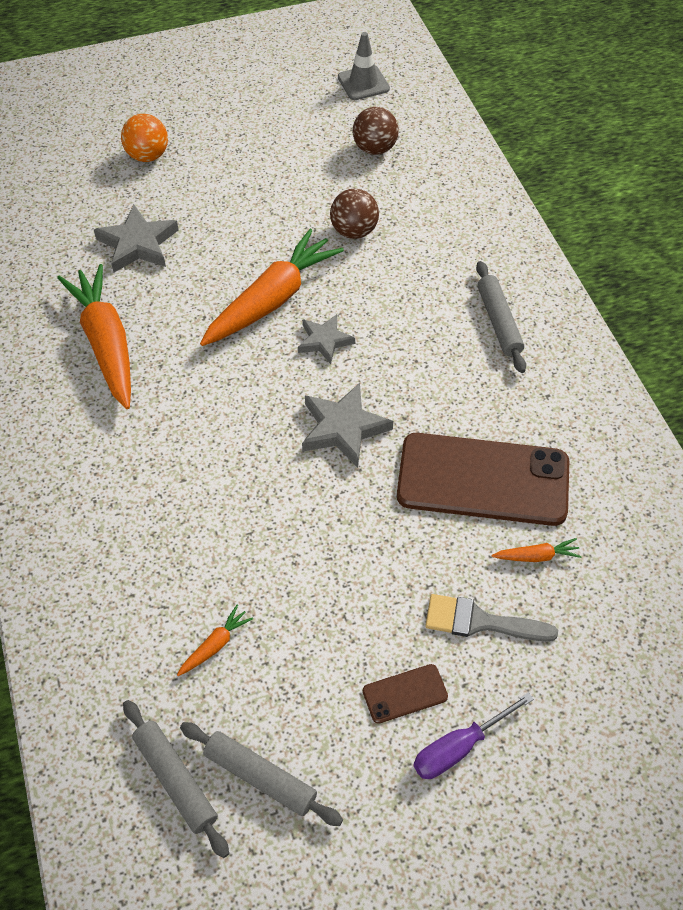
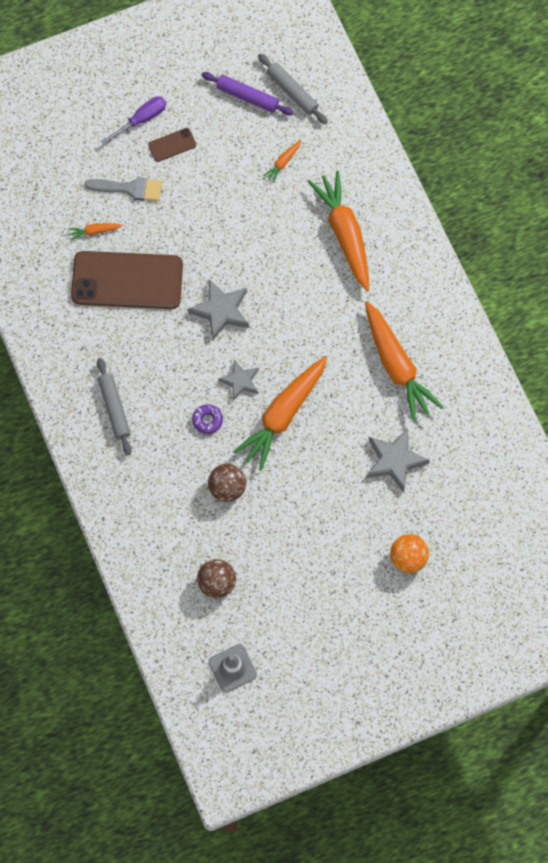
camera: 175 degrees right, 15 degrees up
(137, 522) = (344, 234): none -> orange carrot
(260, 777) = (247, 97): grey rolling pin -> purple rolling pin
(373, 300) = (207, 420): none -> purple donut

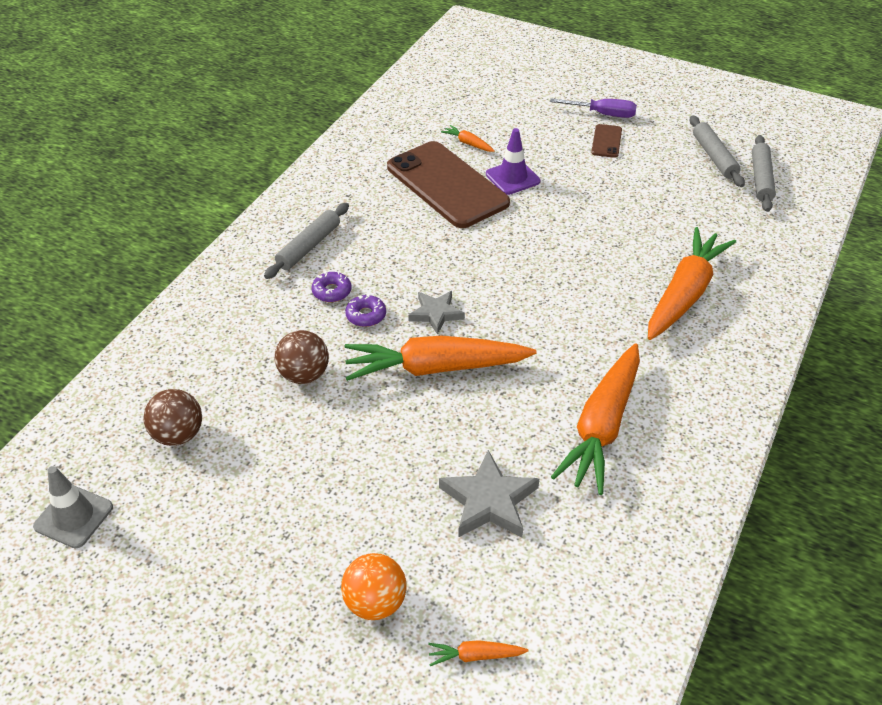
camera: 50 degrees right, 25 degrees down
(130, 188) = (534, 141): grey brush -> none
(156, 235) = (512, 178): none -> purple traffic cone
(169, 424) = (332, 291): none -> purple donut
(172, 145) = (606, 141): brown phone -> brown phone turned 75 degrees clockwise
(221, 311) = (492, 257): grey star -> none
(247, 97) = (714, 157): purple rolling pin -> grey rolling pin
(283, 163) = (690, 212): orange carrot -> orange carrot (475, 656)

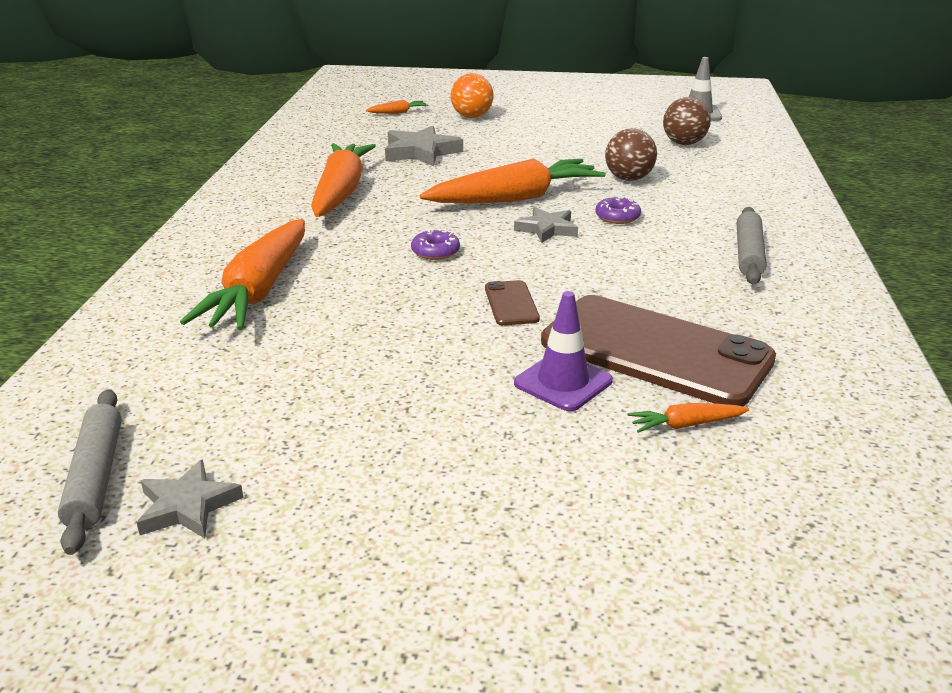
camera: 160 degrees right, 15 degrees down
(332, 291) = (673, 226): purple donut -> purple donut (435, 252)
(468, 143) = (685, 425): orange carrot -> orange carrot turned 150 degrees clockwise
(603, 114) = (455, 564): purple screwdriver -> none
(606, 141) = (424, 491): brown phone -> brown phone (511, 303)
(714, 157) = (188, 506): grey rolling pin -> grey star

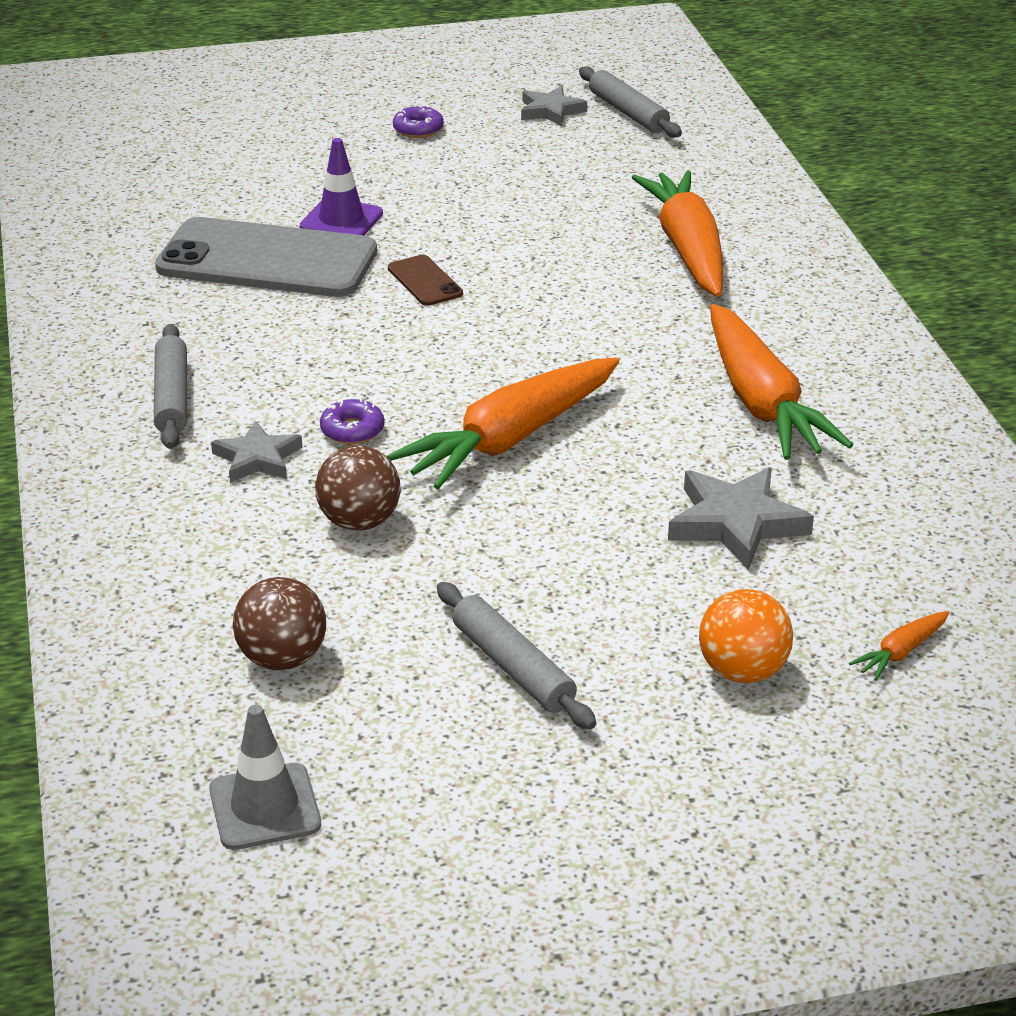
camera: 160 degrees right, 5 degrees up
(435, 252) = (550, 328): purple donut -> purple donut (418, 129)
(547, 229) = (437, 389): grey star -> grey star (257, 458)
(573, 129) = (513, 667): none -> grey rolling pin
(655, 351) = (267, 260): brown phone -> grey phone
(685, 425) = (233, 207): orange carrot -> none

